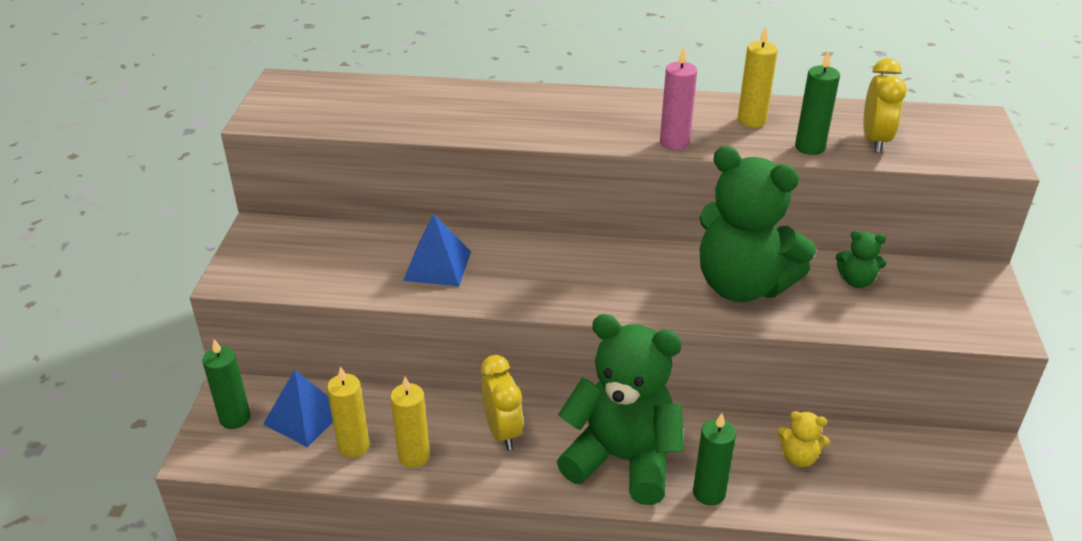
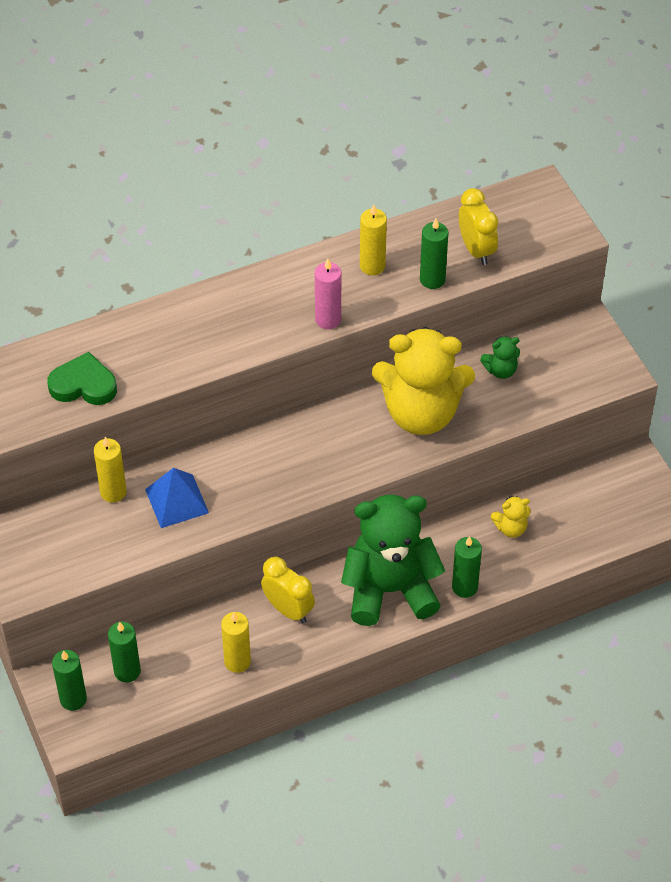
camera: 30 degrees left, 15 degrees up
(304, 417) = (127, 671): blue pyramid -> green candle
(353, 446) = (186, 676): yellow candle -> yellow candle (113, 492)
(399, 115) = (83, 385): none -> green heart
(742, 286) = (421, 413): green teddy bear -> yellow teddy bear

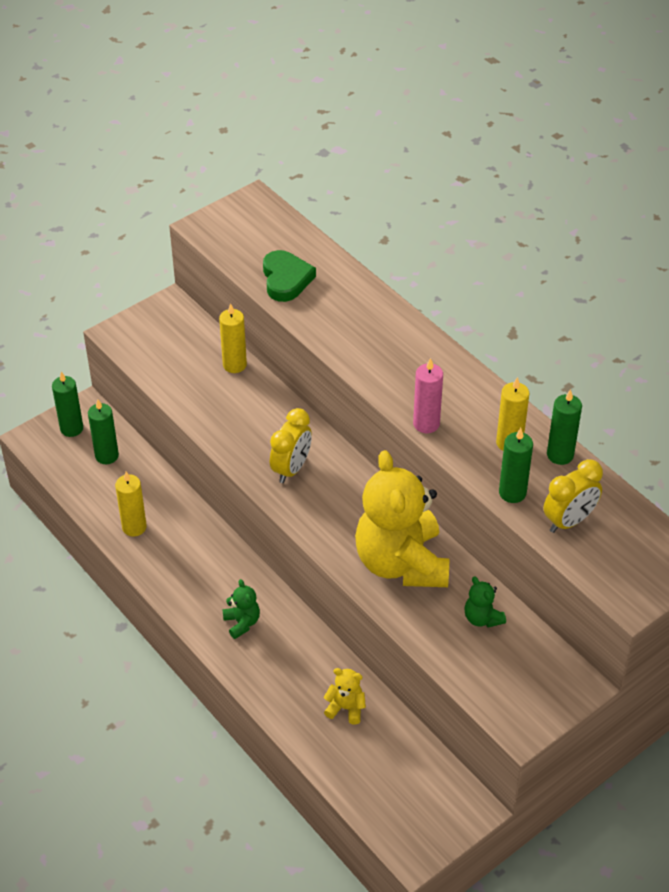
camera: 75 degrees right, 5 degrees down
(176, 501) = (238, 408): blue pyramid -> none
(288, 610) = (198, 551): yellow clock -> yellow clock (291, 469)
(390, 590) = (242, 623): green teddy bear -> green teddy bear, size x0.41
(464, 587) = (262, 682): green candle -> green candle (560, 455)
(510, 528) = (346, 708): yellow teddy bear -> yellow teddy bear turned 135 degrees clockwise

